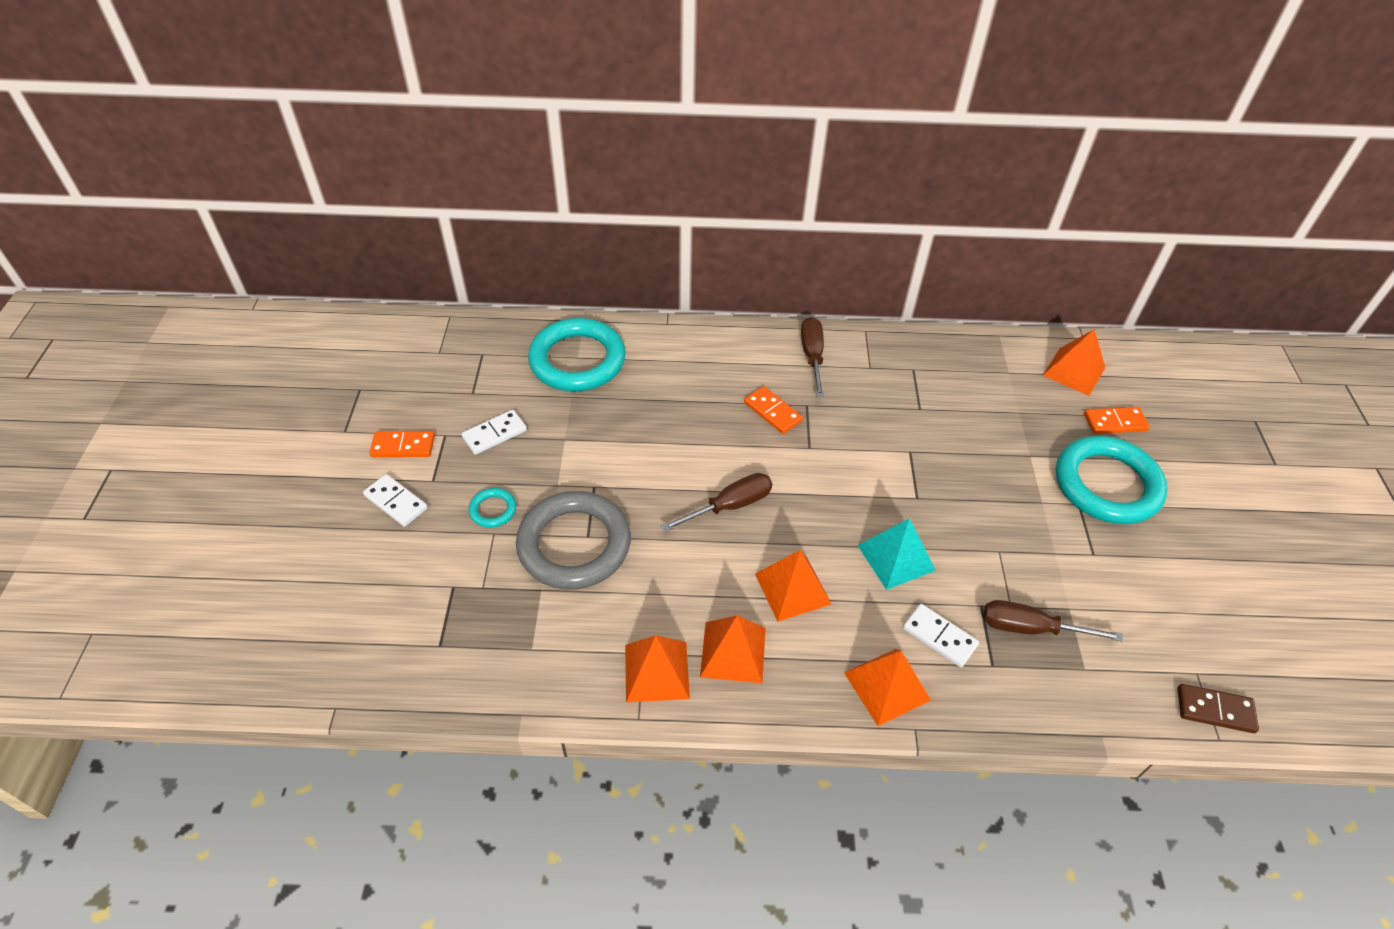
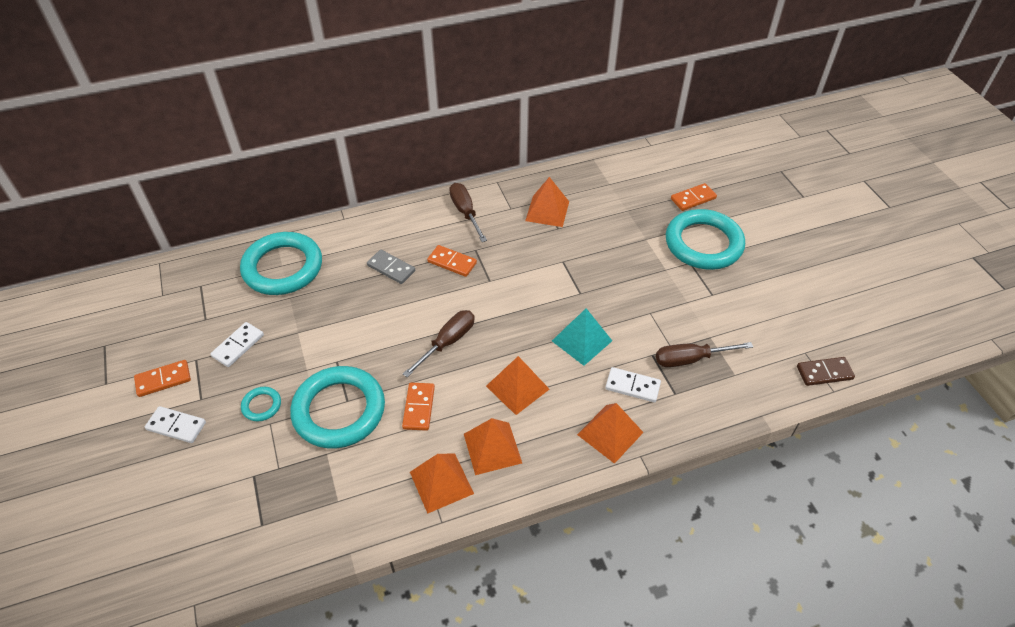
camera: 20 degrees left, 0 degrees up
(574, 544) = (339, 410): grey ring -> turquoise ring
(665, 572) = (419, 408): none -> orange domino
(698, 397) = (391, 268): none -> grey domino
(1074, 371) = (653, 170): orange pyramid -> orange pyramid (547, 211)

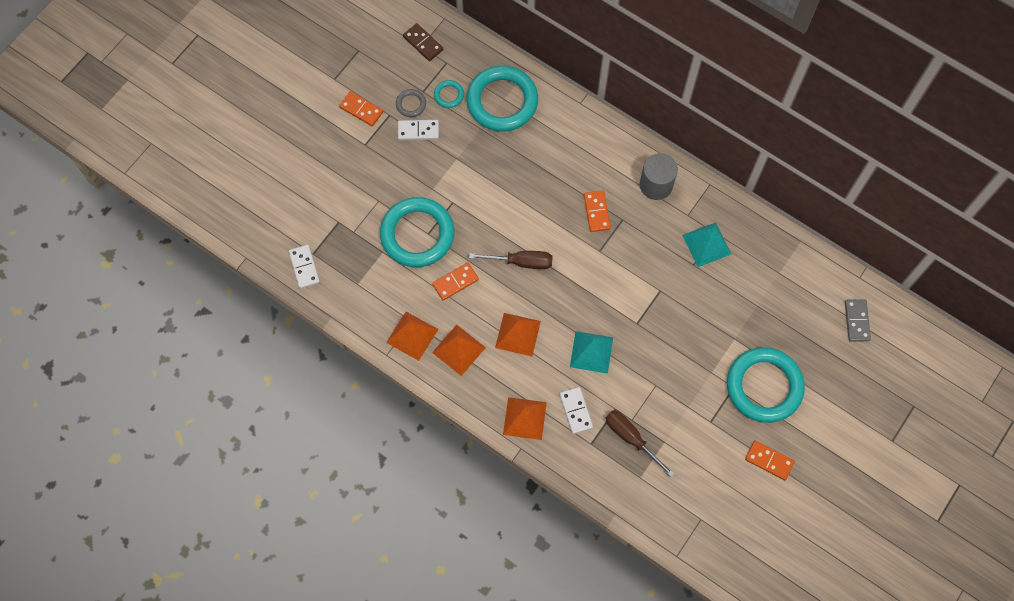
camera: 55 degrees right, 20 degrees up
(176, 426) = (337, 148): white domino -> white domino (304, 267)
(206, 336) = (411, 104): none -> grey ring
(261, 405) = (387, 185): turquoise ring -> turquoise ring (449, 95)
(391, 268) = (558, 174): grey domino -> grey domino (856, 321)
(465, 212) = (656, 185): brown screwdriver -> grey cylinder
(547, 211) = (706, 244): orange pyramid -> turquoise pyramid
(693, 198) = (814, 350): orange domino -> orange domino (769, 460)
(824, 373) = (690, 542): brown domino -> brown domino (423, 43)

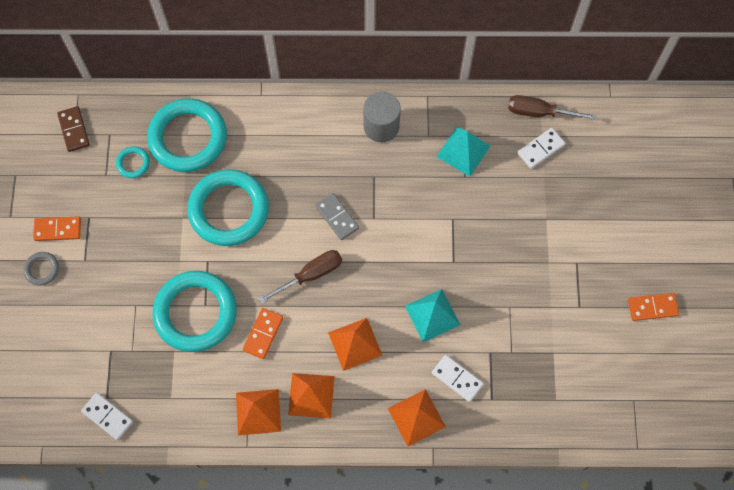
camera: 35 degrees left, 0 degrees up
(411, 104) = (102, 194): grey ring -> grey ring (42, 269)
(418, 131) = (127, 215): white domino -> white domino (541, 149)
(423, 43) = (74, 130): brown domino -> brown domino turned 60 degrees clockwise
(596, 212) = (346, 184): orange domino -> none
(631, 438) = (523, 370): brown screwdriver -> brown screwdriver (539, 112)
(764, 386) = (601, 244): turquoise ring -> turquoise ring (229, 210)
(856, 321) = (635, 135): grey domino -> grey domino (337, 217)

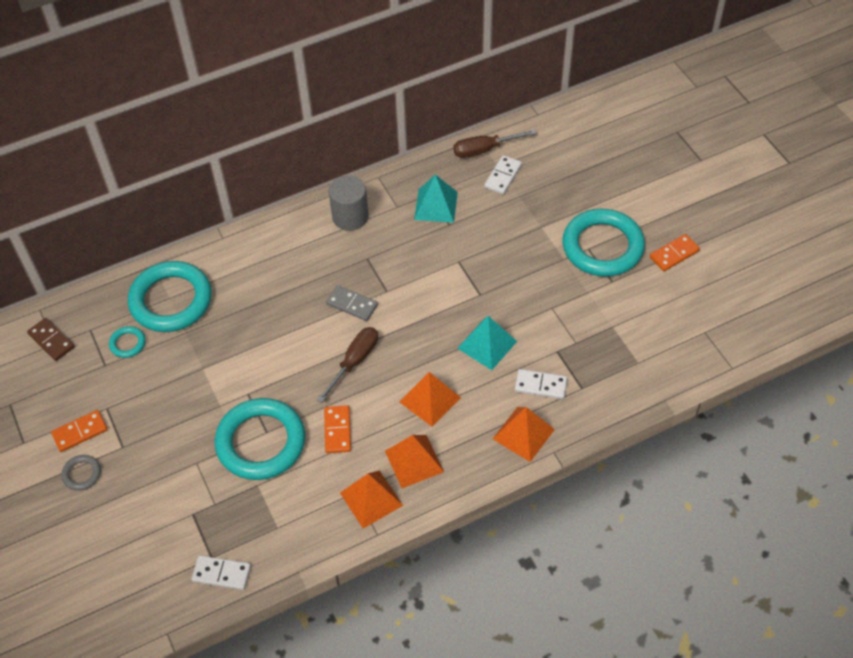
camera: 25 degrees left, 15 degrees down
(229, 210) = (245, 342): turquoise ring -> turquoise ring (602, 247)

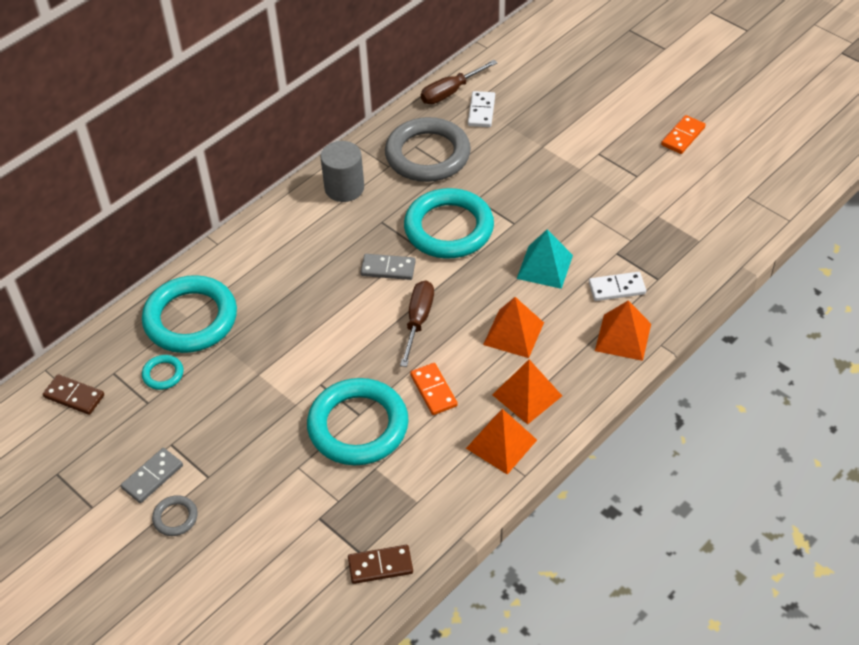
camera: 20 degrees left, 5 degrees down
(80, 432) = (152, 477): orange domino -> grey domino
(222, 573) = (380, 565): white domino -> brown domino
(436, 205) = (427, 155): turquoise pyramid -> grey ring
(602, 247) = (611, 148): turquoise ring -> turquoise ring (449, 228)

